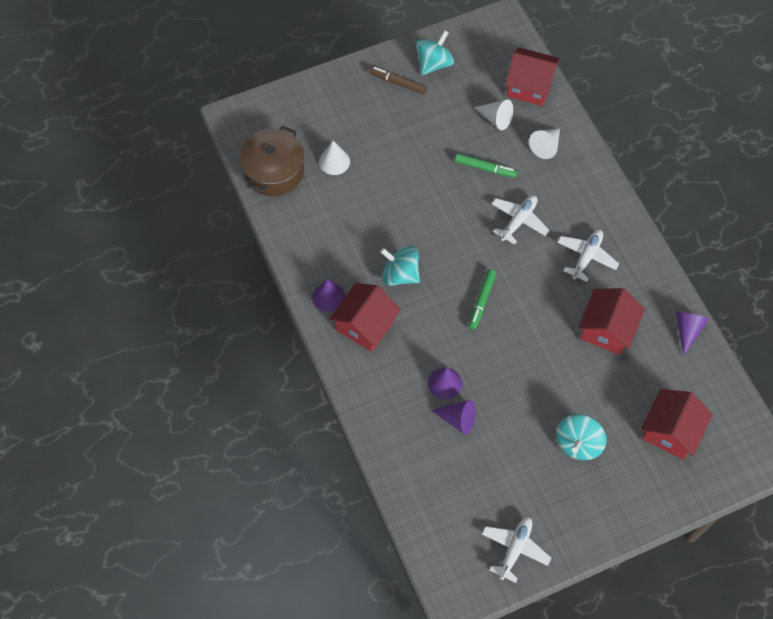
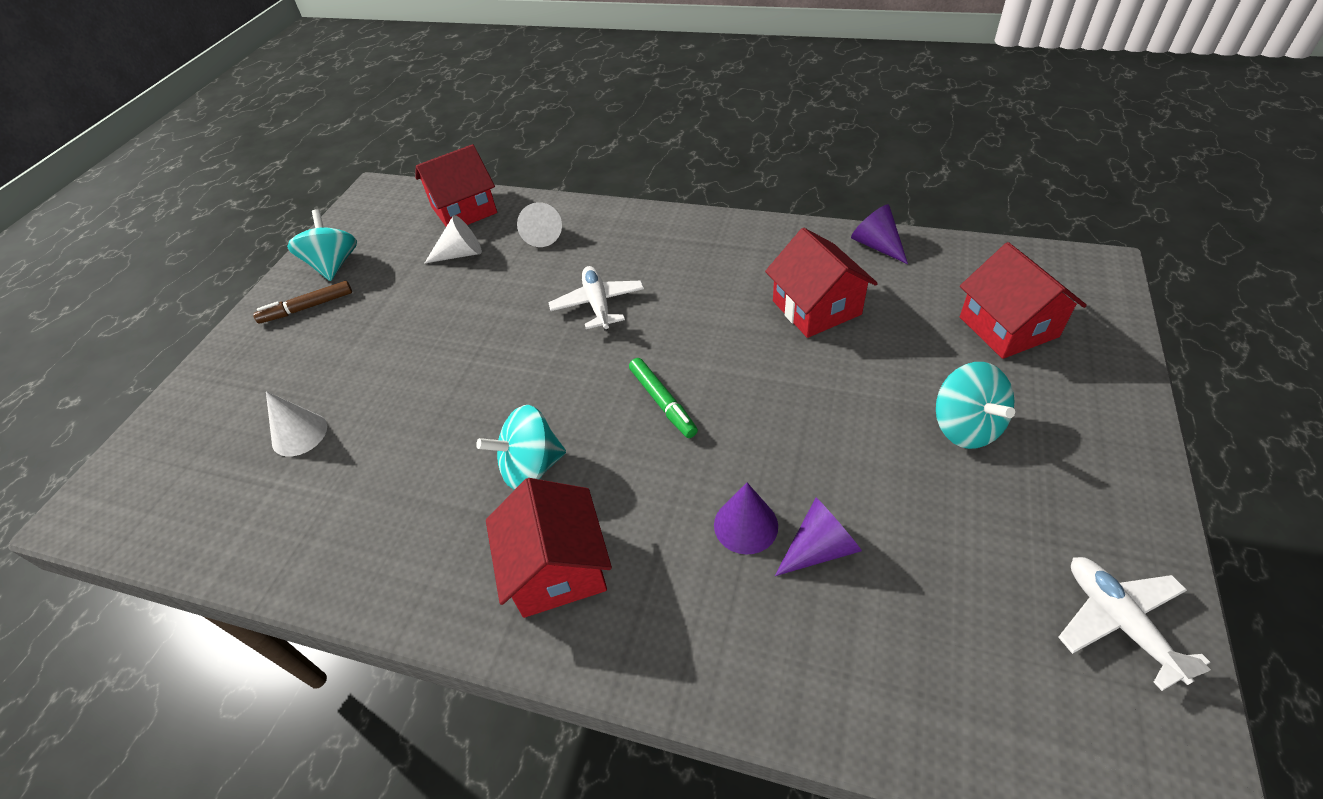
camera: 45 degrees left, 15 degrees down
(274, 171) = (212, 517): brown pot -> none
(328, 297) = (462, 586): purple cone -> none
(485, 168) = (502, 295): green marker -> none
(586, 257) = (705, 274): white plane -> none

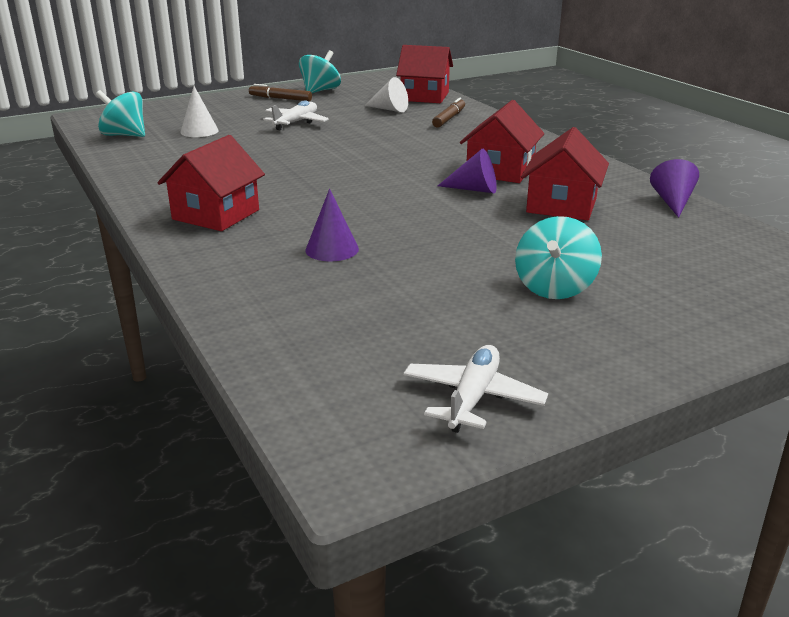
camera: 40 degrees right, 20 degrees down
(531, 467) = (271, 183): turquoise spinning top -> turquoise spinning top (124, 135)
(542, 234) = (449, 118): white cone -> brown marker
(598, 304) = (425, 151): white plane -> white plane (296, 122)
(662, 402) = (383, 195): green marker -> none
(819, 548) = (353, 276): purple cone -> purple cone (474, 189)
(1008, 327) = (696, 271): red house -> red house (500, 171)

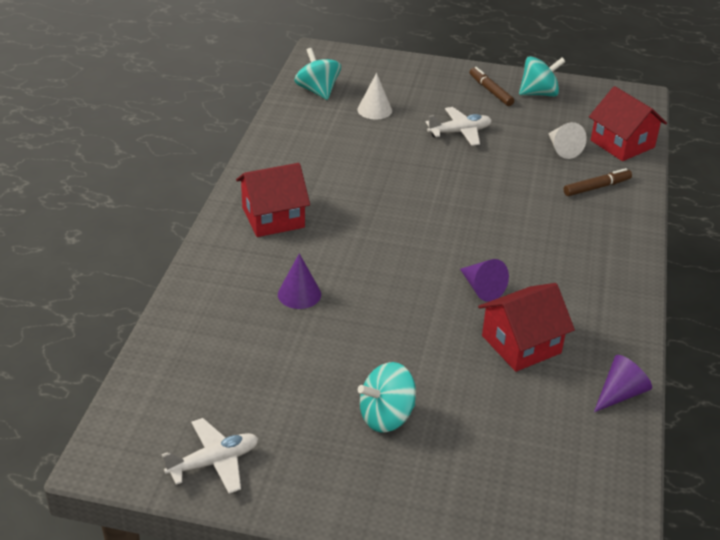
camera: 40 degrees right, 10 degrees up
(500, 171) = (536, 278): red house -> none

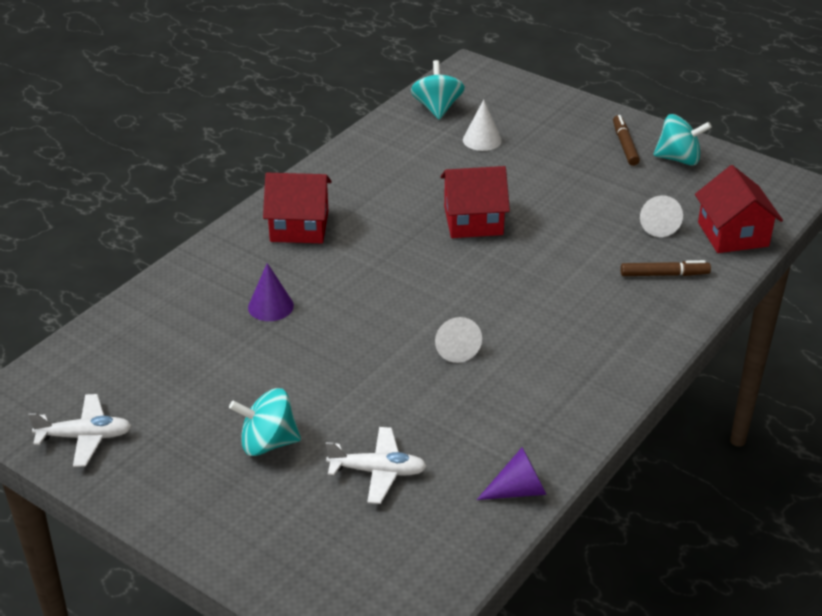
camera: 25 degrees right, 0 degrees up
(460, 132) = (556, 182): white plane -> white plane (378, 471)
(481, 288) = (455, 347): purple cone -> white cone
(521, 344) = (453, 413): red house -> red house (473, 220)

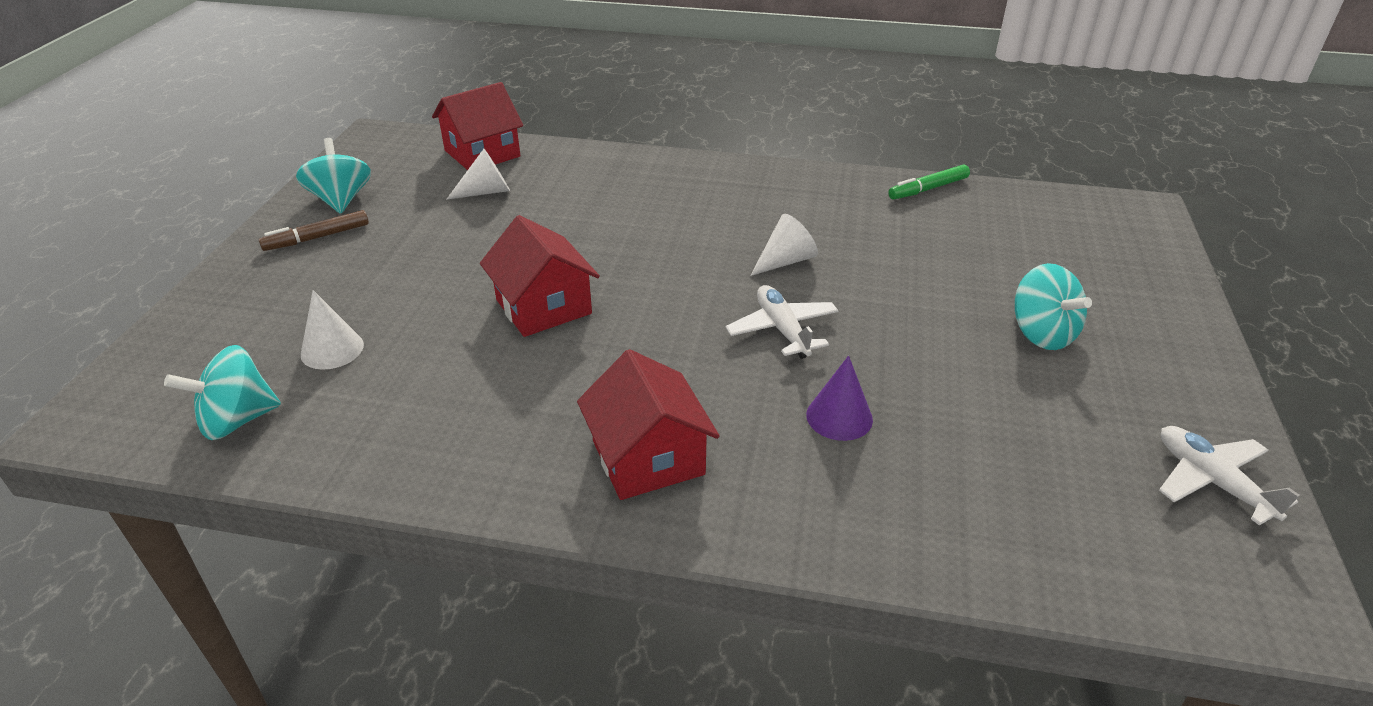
camera: 115 degrees left, 0 degrees up
(378, 471) = (993, 258): white plane -> white plane (782, 330)
(518, 490) = (928, 189): purple cone -> green marker
(664, 274) = (574, 175): brown marker -> none

